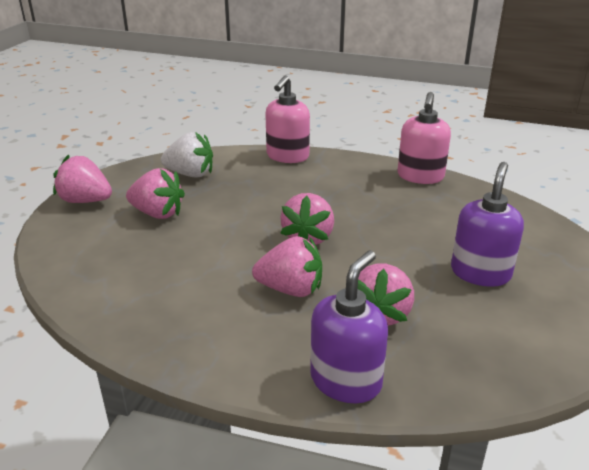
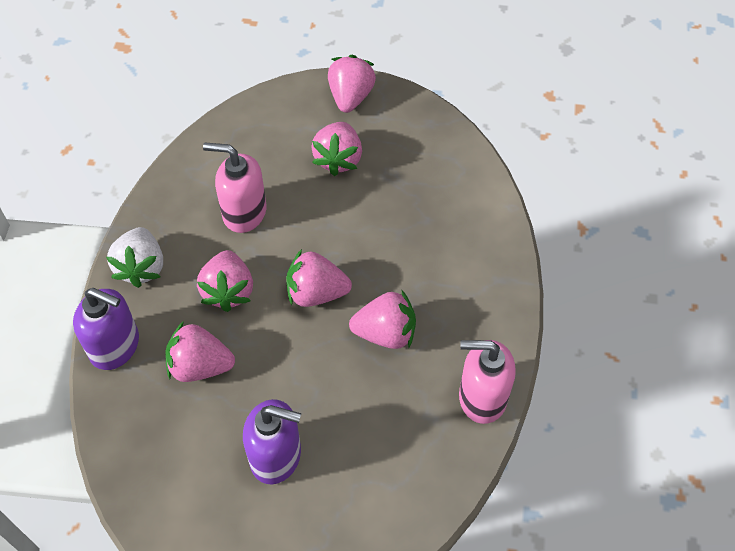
camera: 80 degrees right, 25 degrees up
(190, 174) = (426, 164): white strawberry -> white strawberry (141, 267)
(287, 156) = (497, 246): pink soap dispenser -> pink soap dispenser (244, 212)
(358, 208) = (385, 333): none -> pink strawberry

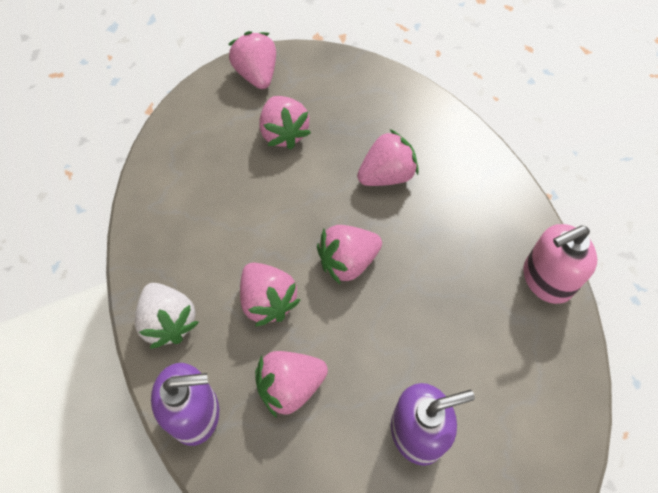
camera: 30 degrees left, 5 degrees up
(244, 212) = (232, 221): pink soap dispenser -> none
(385, 333) = (431, 266): pink strawberry -> pink strawberry (386, 175)

